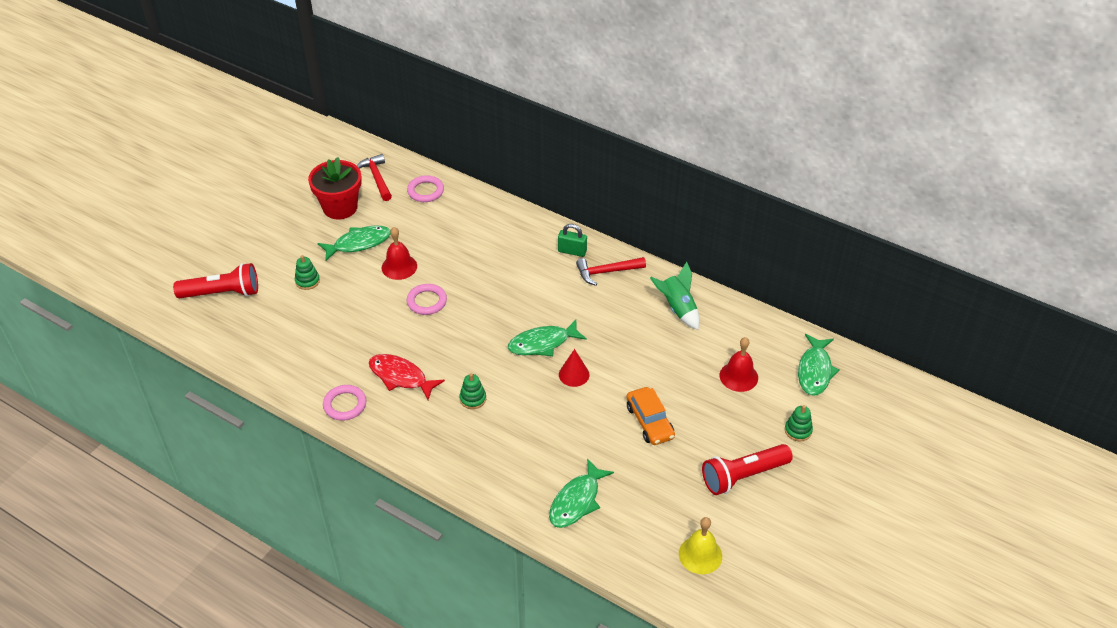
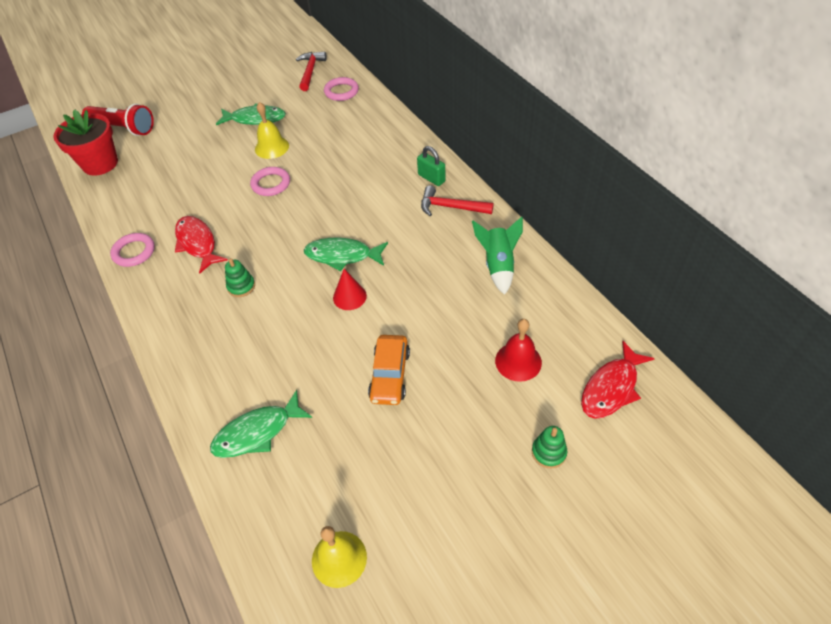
camera: 30 degrees right, 5 degrees up
(307, 281) = (192, 137): green stacking toy -> none
(340, 207) = (264, 87): red flower pot -> red flower pot (100, 164)
(399, 267) = (272, 147): red bell -> yellow bell
(743, 476) = (450, 482): red flashlight -> none
(815, 371) = (611, 388): green fish -> red fish

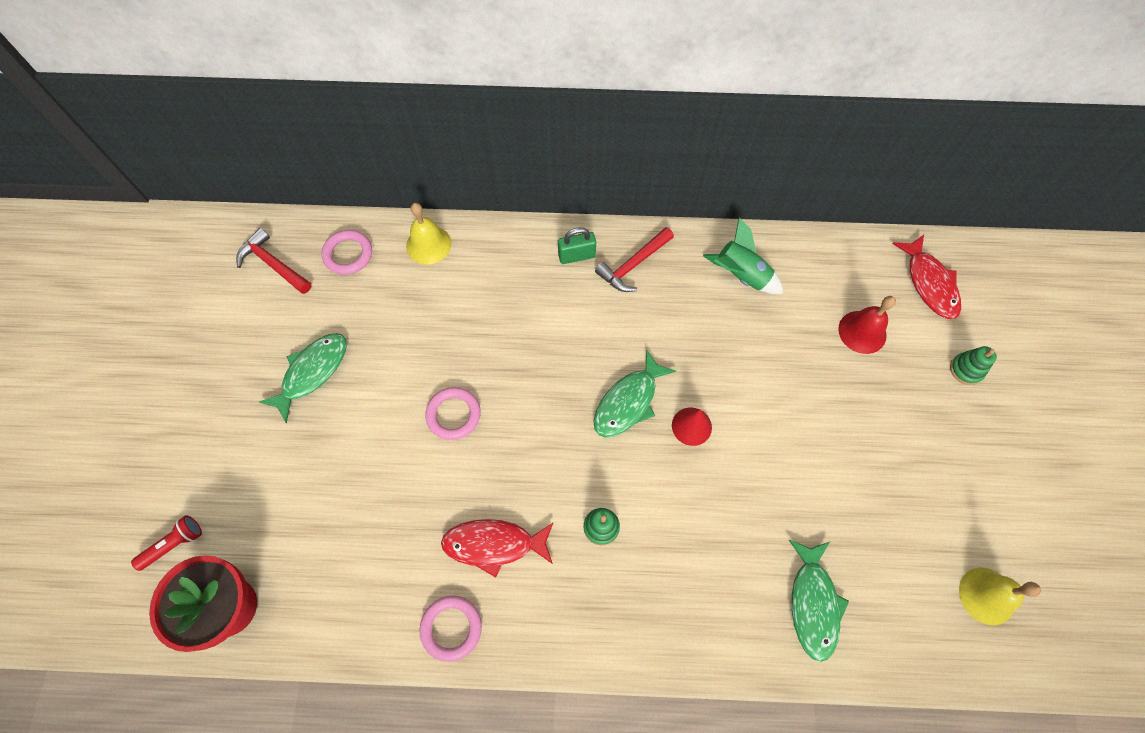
camera: 60 degrees left, 15 degrees up
(123, 128) = (174, 544): red flashlight -> red flashlight, size x0.55
(272, 147) = (386, 381): yellow bell -> yellow bell (428, 244)
(390, 375) = (815, 445): orange car -> none

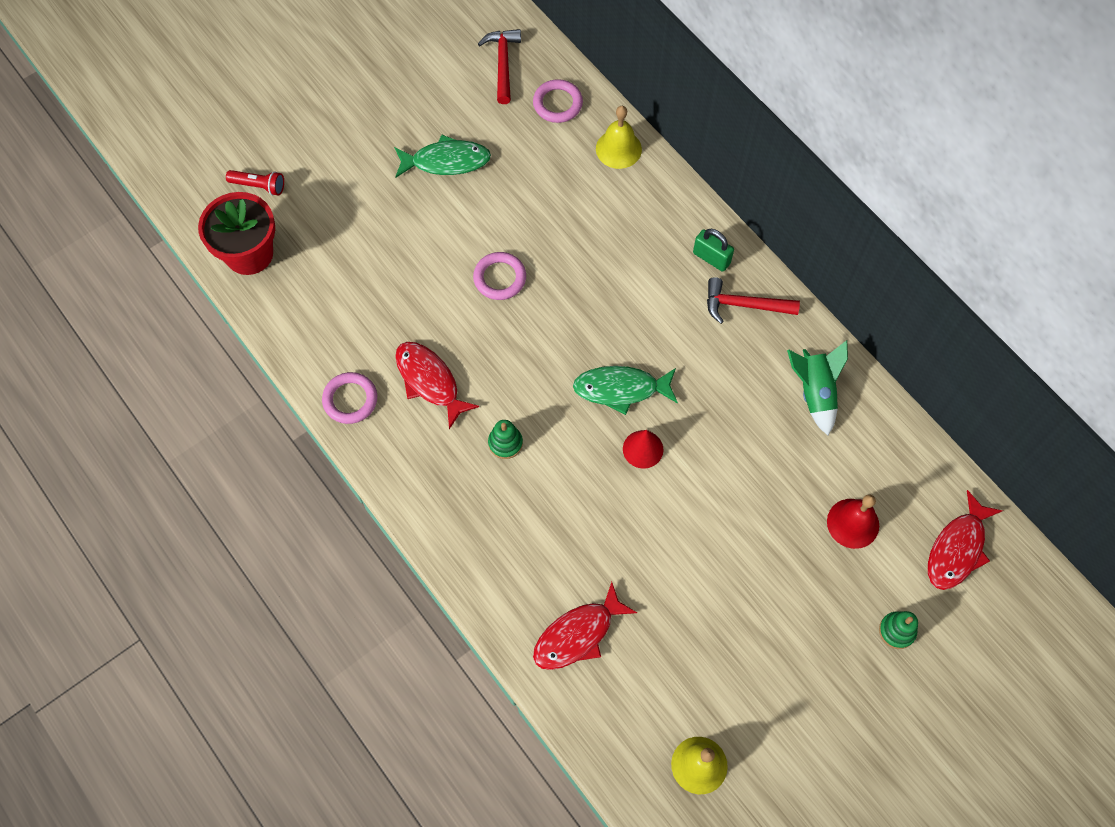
camera: 50 degrees right, 0 degrees up
(813, 603) = (578, 634): green fish -> red fish

